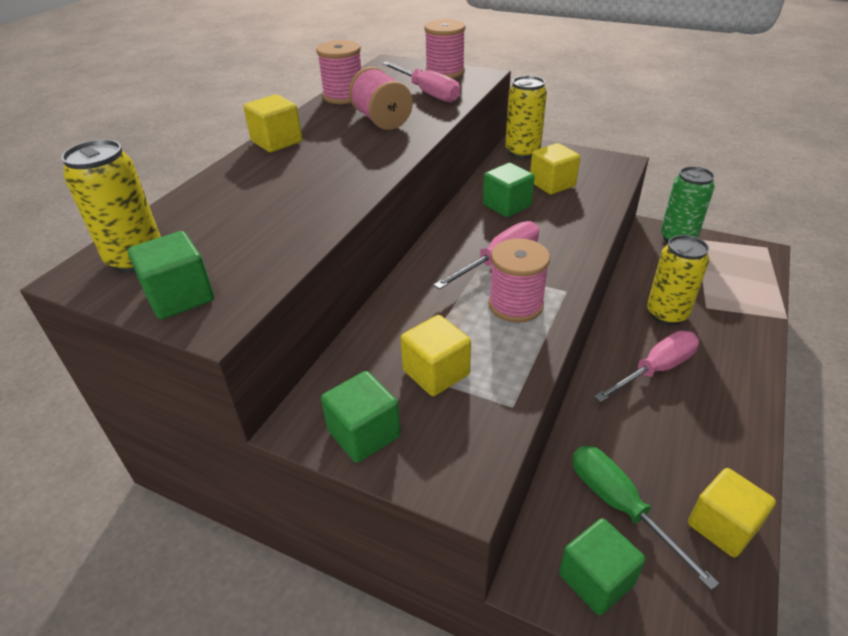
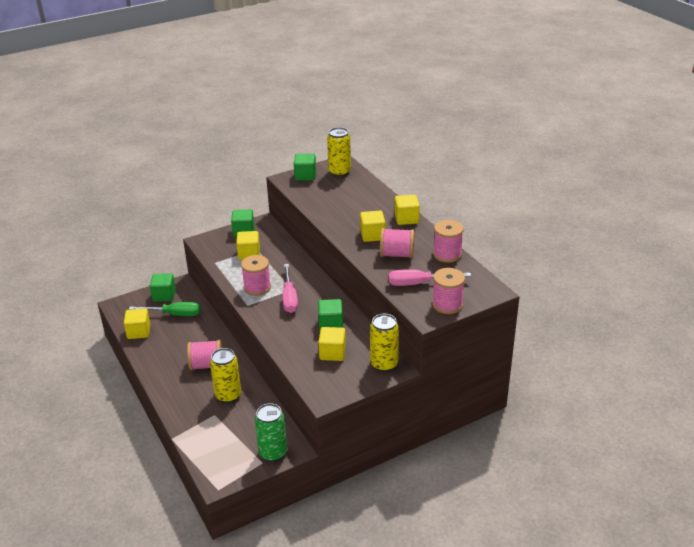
camera: 125 degrees right, 5 degrees down
(352, 149) = (372, 235): none -> yellow cube
(655, 369) = (206, 365): pink screwdriver -> pink spool

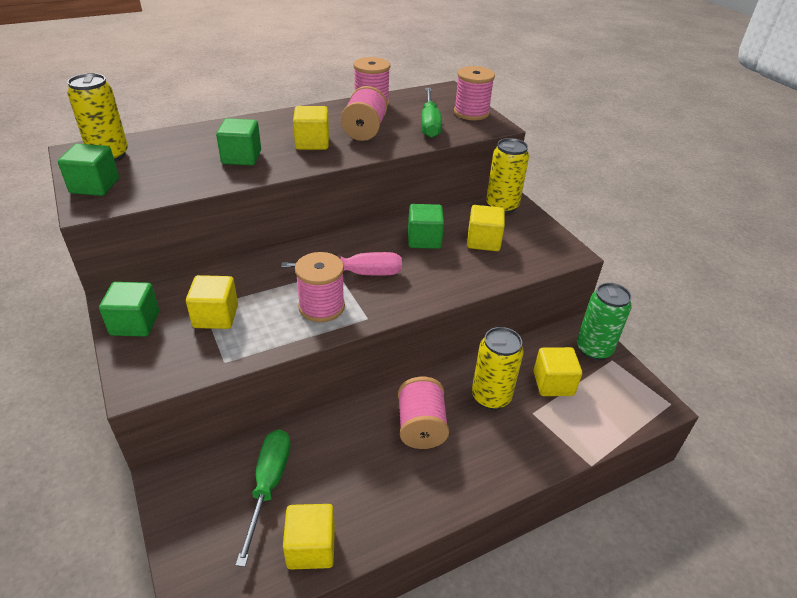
camera: 90 degrees left, 5 degrees up
(164, 295) = (197, 510): green cube -> green cube (241, 157)
(406, 219) = (280, 118): yellow cube -> yellow cube (553, 383)
(418, 283) = (429, 124): pink screwdriver -> green screwdriver

